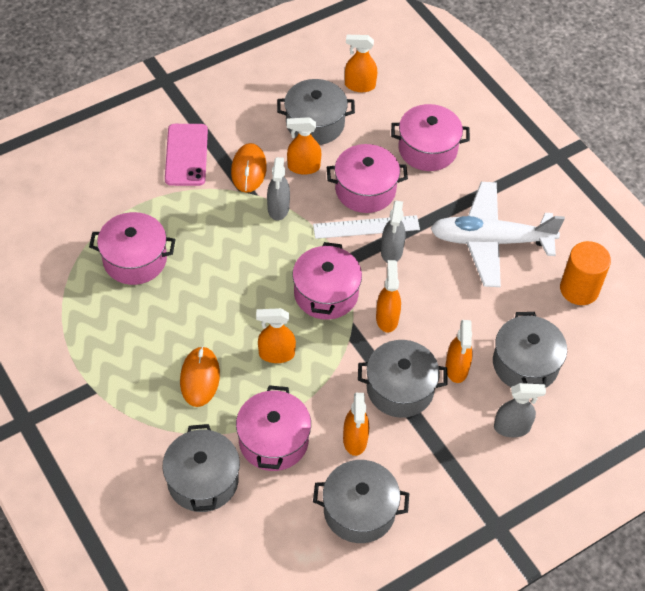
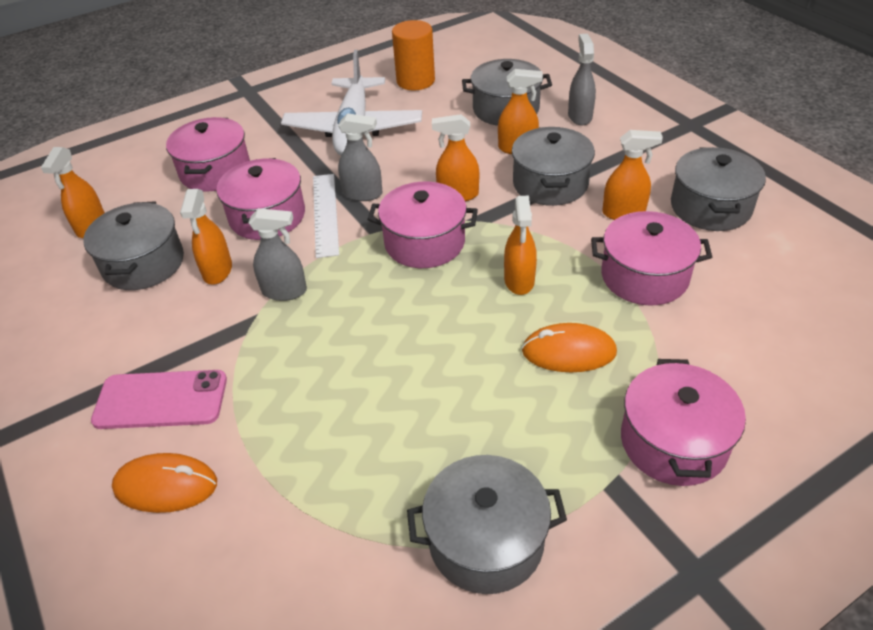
camera: 85 degrees left, 10 degrees down
(135, 259) = (363, 448): pink pot -> pink pot (673, 442)
(202, 480) = (723, 337): grey pot -> grey pot (486, 540)
(248, 170) = (209, 325): orange mouse -> orange mouse (166, 486)

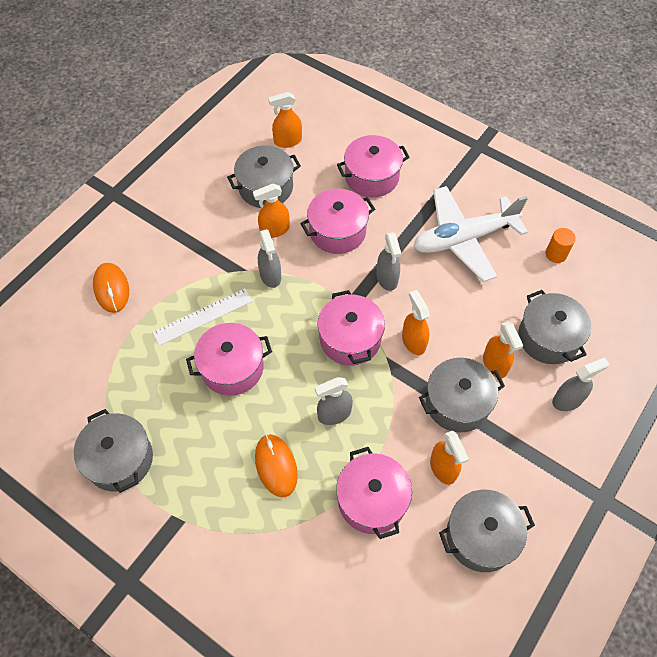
camera: 65 degrees right, 15 degrees up
(161, 400) = (165, 256): pink phone -> none
(325, 214) = (355, 265): white ruler -> white ruler (203, 316)
(415, 81) = (556, 254): orange cylinder -> orange cylinder, size x0.60
(519, 280) = (334, 414): orange spray bottle -> grey spray bottle
(673, 442) = (219, 550): pink pot -> pink pot (232, 368)

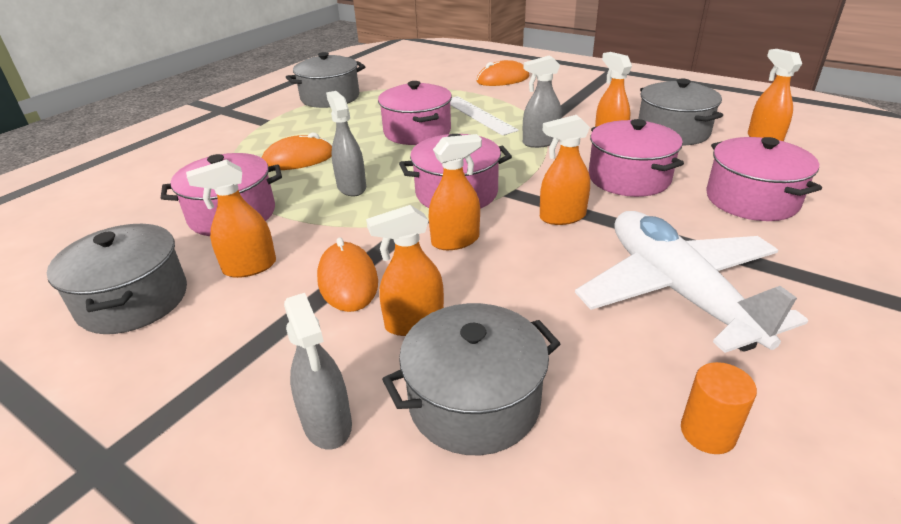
camera: 90 degrees right, 25 degrees down
(387, 278) = (562, 217): grey spray bottle -> orange spray bottle
(457, 403) = (348, 281): grey pot -> orange mouse

